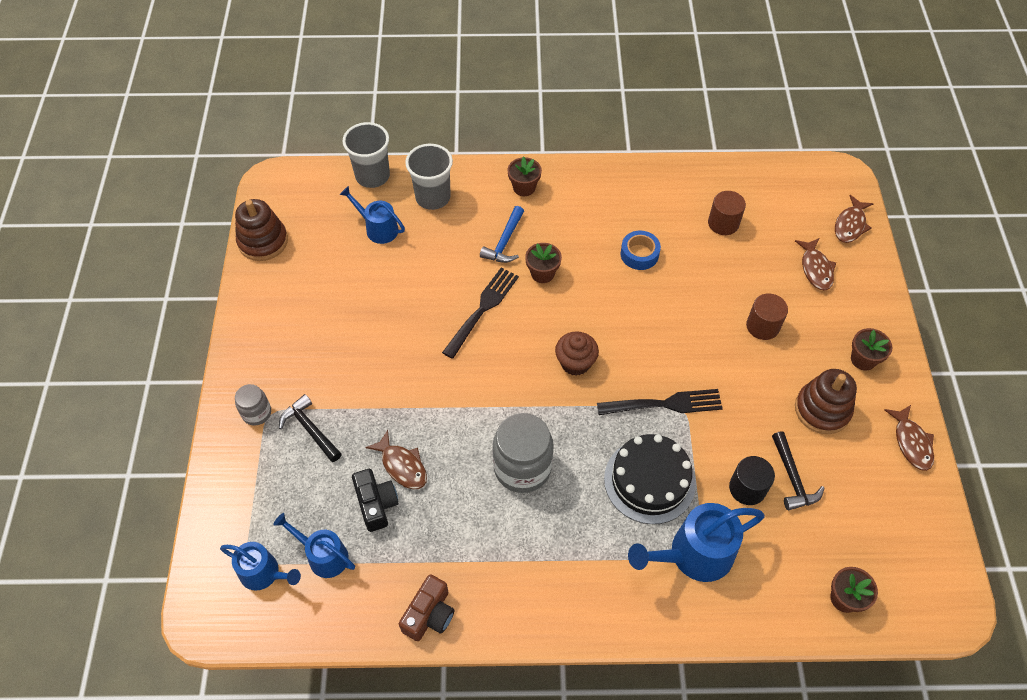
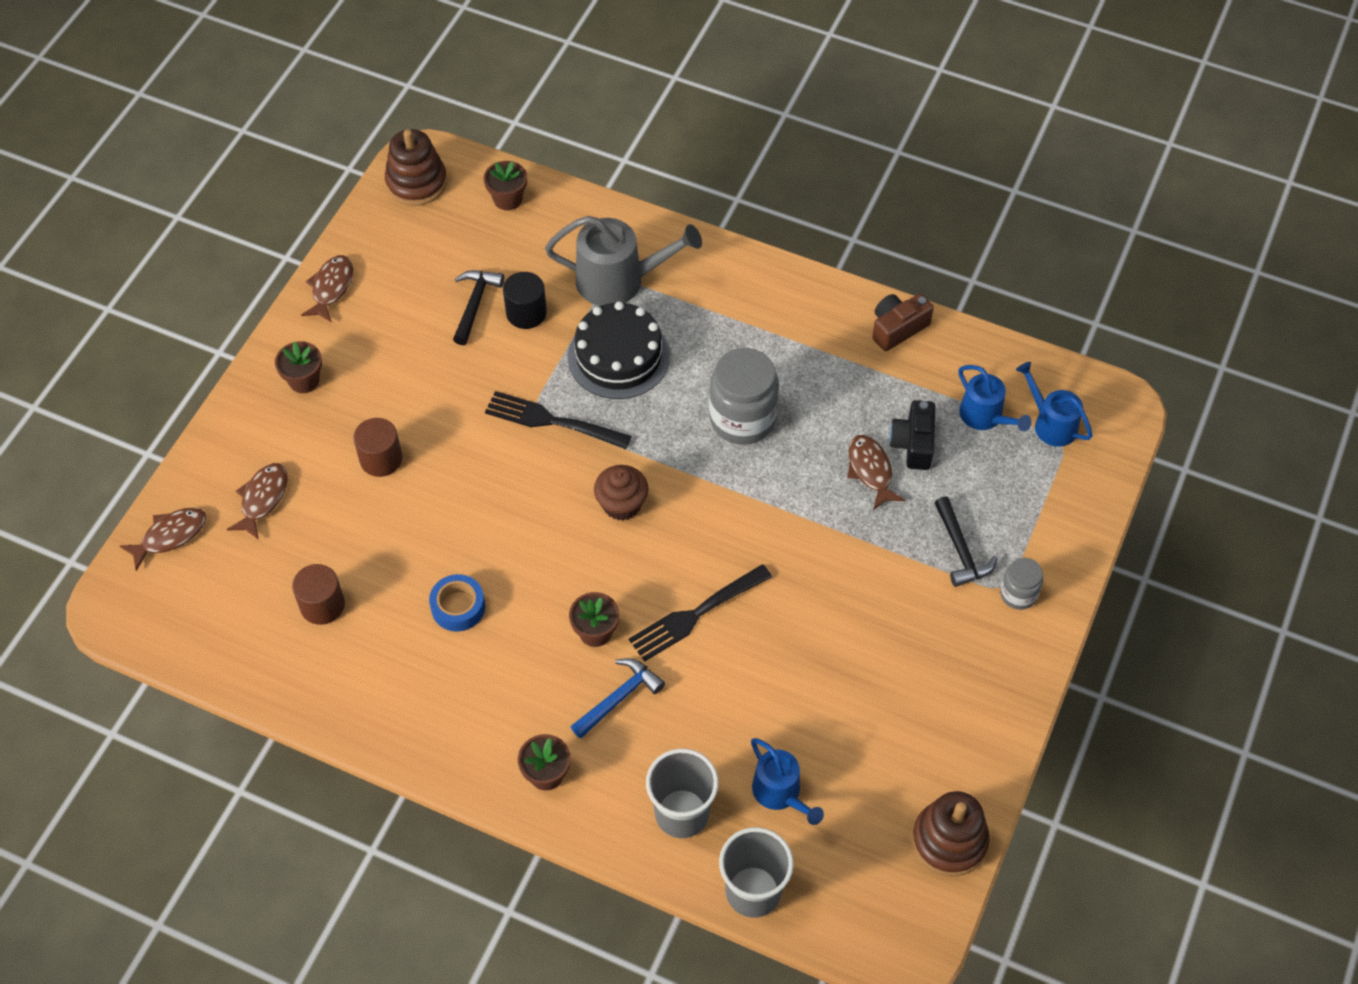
camera: 155 degrees left, 0 degrees up
(694, 554) = (619, 280): blue watering can -> grey watering can
(822, 410) = (392, 351): brown stacking toy -> brown stacking toy (416, 183)

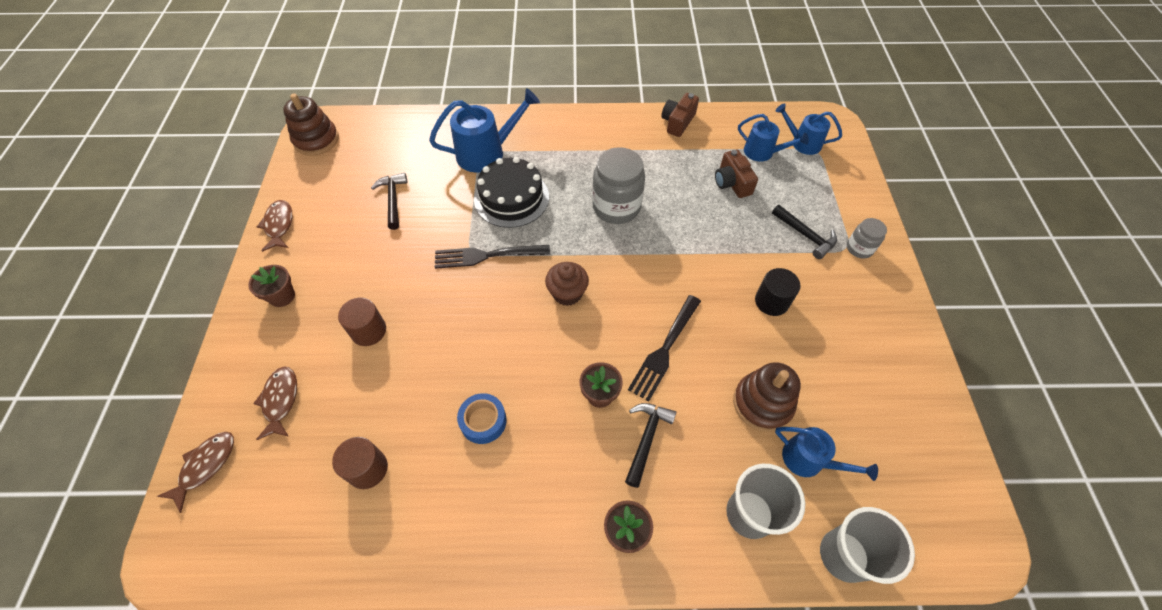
camera: 25 degrees left, 0 degrees up
(508, 199) = (386, 130): brown flower pot -> none
(526, 313) = (433, 193): black cylinder -> black cylinder (771, 301)
(619, 280) = (486, 153): grey watering can -> blue watering can
(619, 698) = (646, 439): blue hammer -> black hammer
(870, 470) = (717, 208): brown fish -> none
(913, 443) = (732, 183): black camera -> brown camera
(949, 841) = (945, 440): brown stacking toy -> brown stacking toy (762, 403)

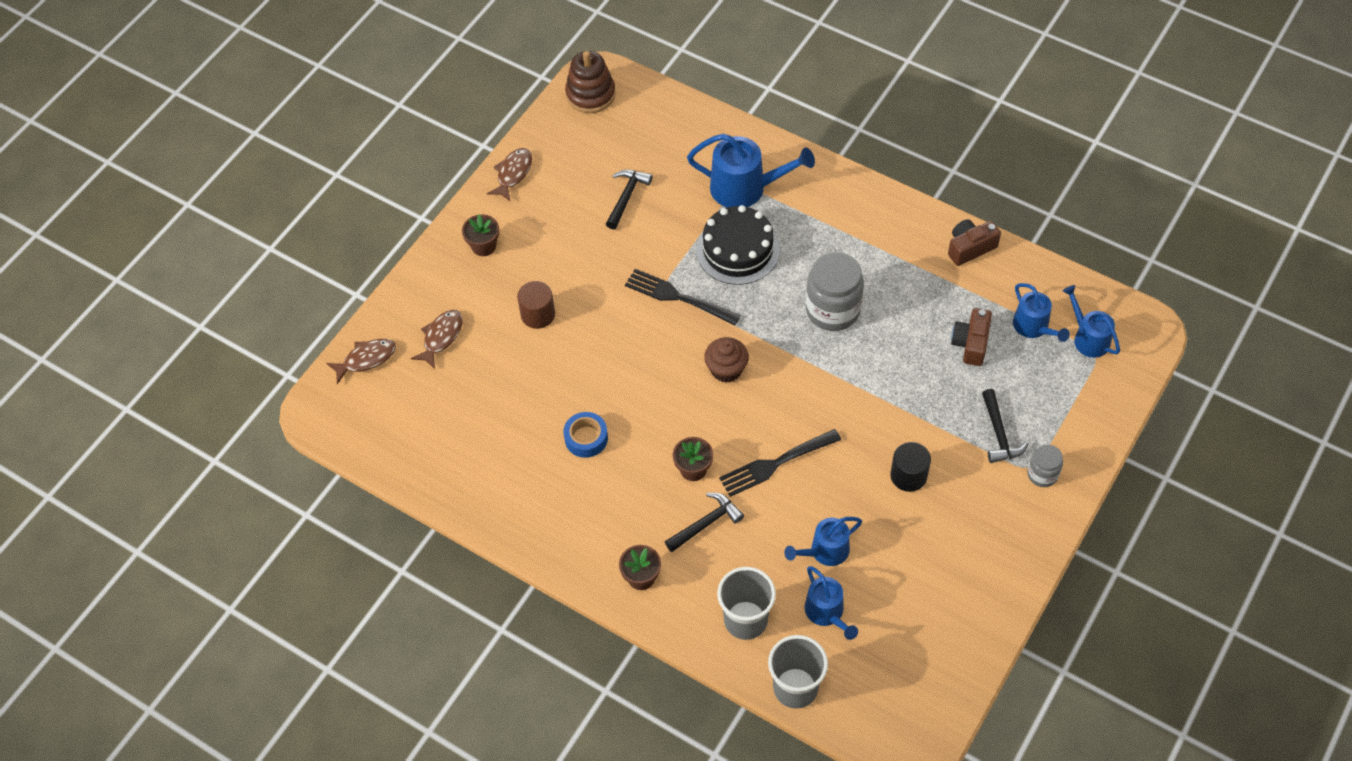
camera: 35 degrees right, 0 degrees up
(367, 469) = (479, 426): brown cylinder -> none
(762, 403) = (825, 551): brown stacking toy -> blue watering can

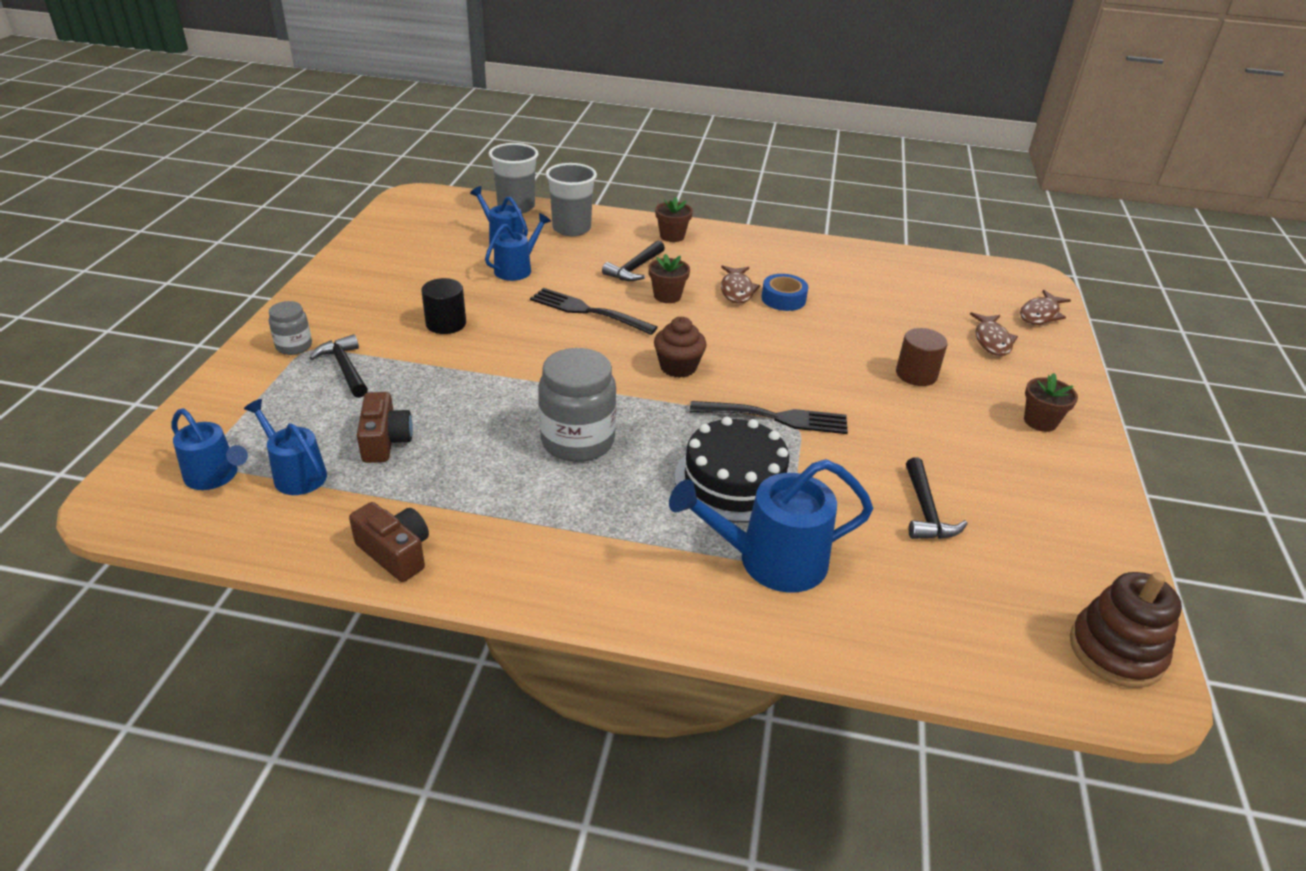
camera: 155 degrees right, 20 degrees down
(513, 173) = (1096, 506): brown fish -> brown fish (737, 290)
(775, 463) = (588, 311): black fork -> black fork turned 105 degrees counterclockwise
(970, 248) = (395, 553): brown camera -> brown camera turned 90 degrees counterclockwise

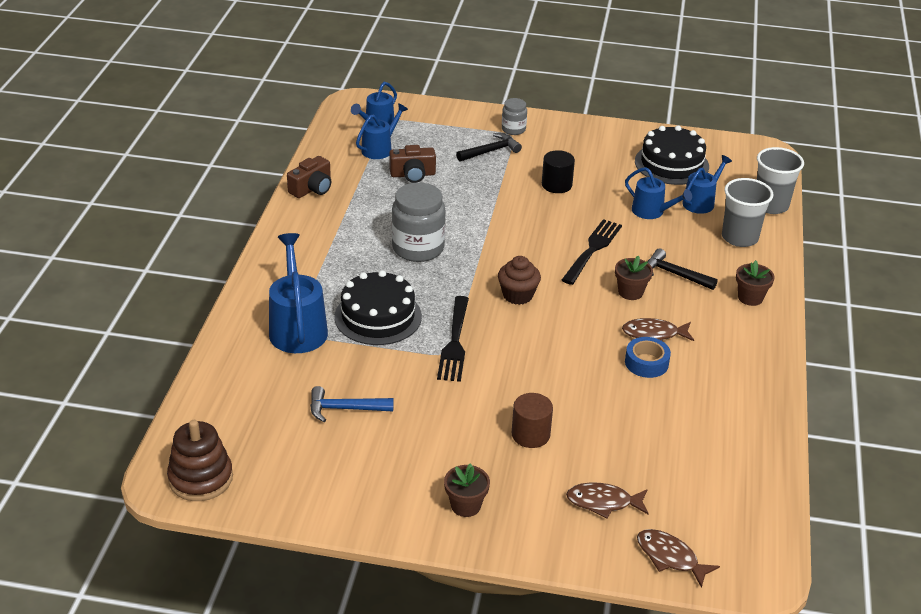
camera: 90 degrees right, 0 degrees up
(421, 247) = (671, 164): none -> black cake
(925, 511) = (345, 409): black hammer -> blue hammer

